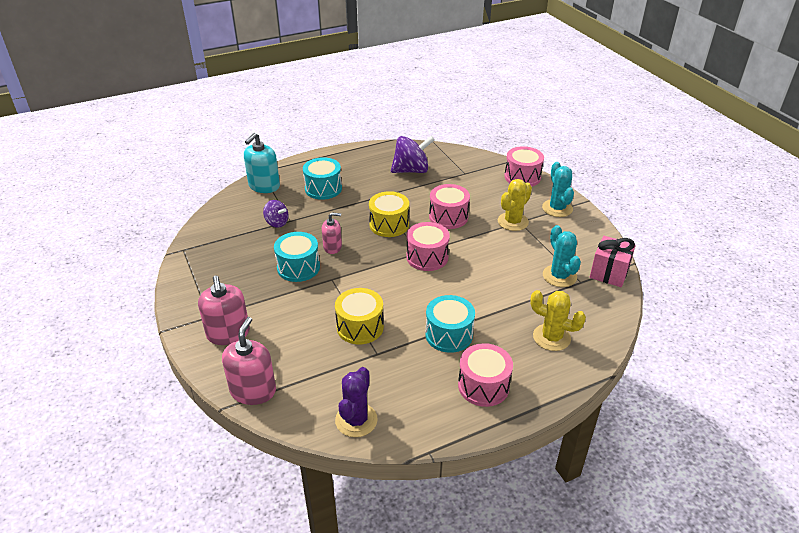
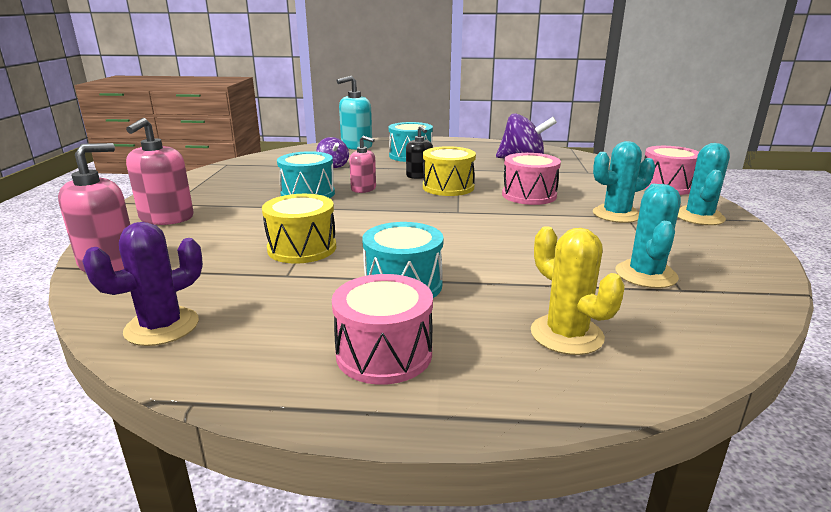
camera: 30 degrees right, 15 degrees down
(356, 216) = (419, 176): none -> black soap dispenser
(427, 257) = (462, 217): pink drum -> none
(513, 222) = (616, 214): yellow cactus -> turquoise cactus
(609, 273) = (745, 293): pink gift -> none

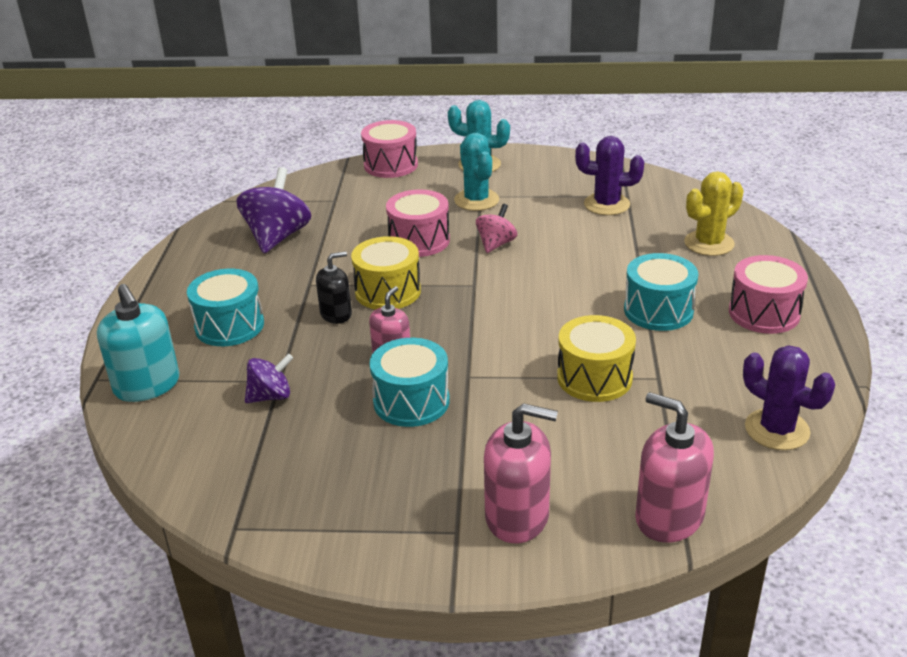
camera: 90 degrees left, 10 degrees up
(530, 220) = (496, 244): none -> pink spinning top
(646, 275) = (607, 204): turquoise cactus -> purple cactus

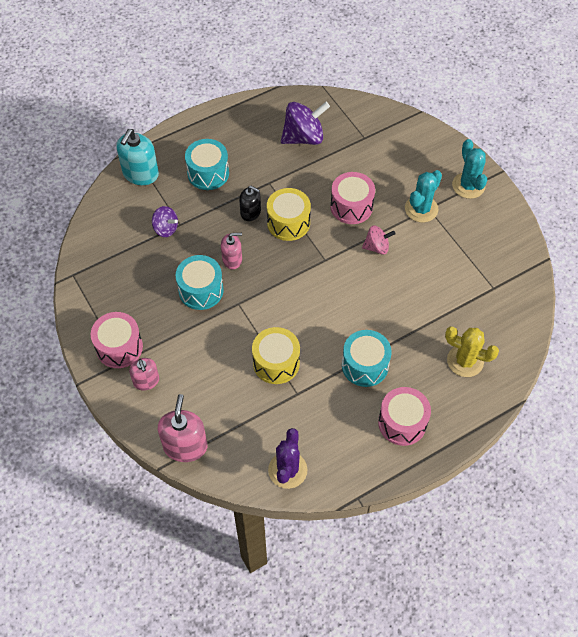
camera: 55 degrees right, 25 degrees up
(391, 165) = (429, 139): pink drum -> pink drum (119, 347)
(517, 516) = (146, 381): pink soap dispenser -> pink soap dispenser, size x0.62
(607, 204) = (472, 282): purple cactus -> none

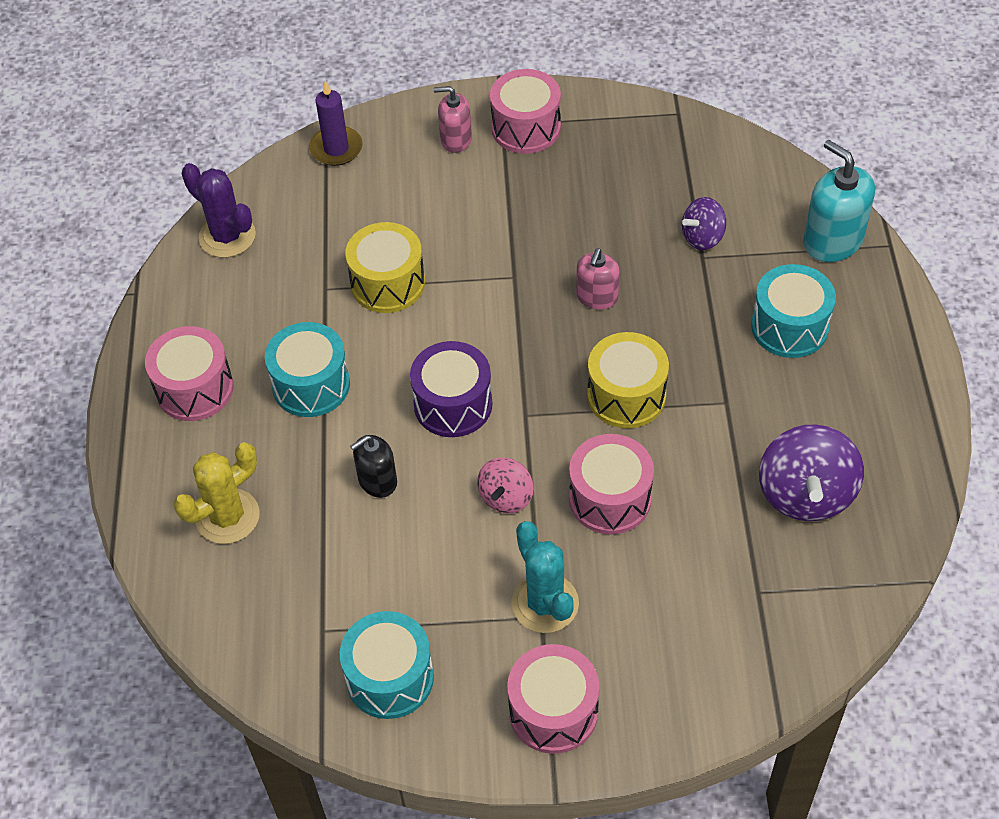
camera: 120 degrees right, 5 degrees down
(185, 446) = (336, 148): pink soap dispenser -> purple candle
(201, 290) = (564, 242): turquoise drum -> turquoise drum (390, 678)
(250, 212) = (676, 353): black soap dispenser -> black soap dispenser (377, 481)
(337, 293) = (453, 404): none -> purple drum
(468, 185) = (553, 711): turquoise cactus -> pink drum

